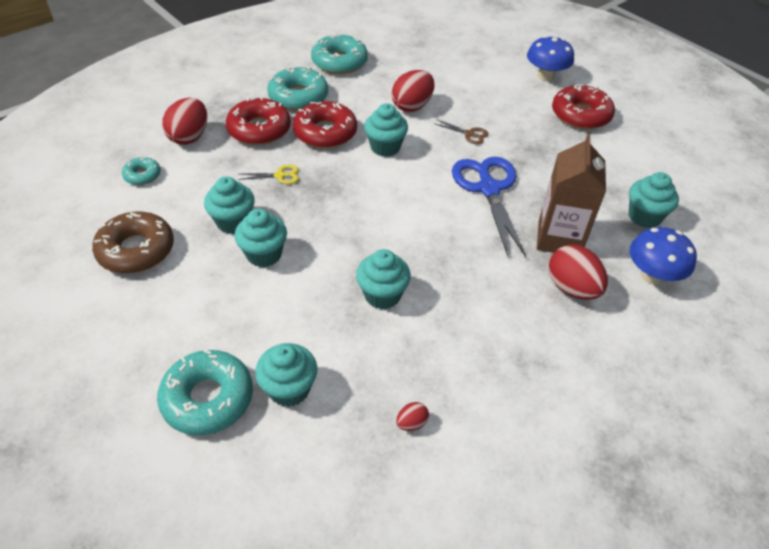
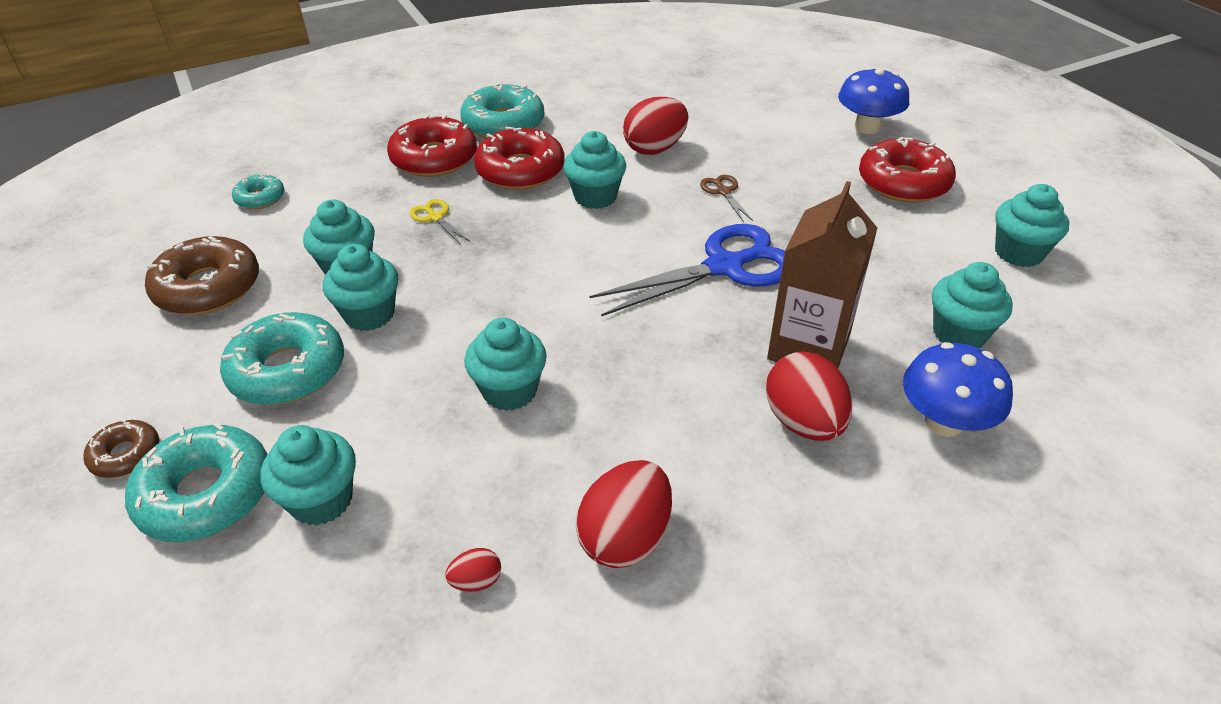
camera: 15 degrees right, 5 degrees down
(137, 381) = (126, 455): none -> brown donut
(189, 137) = (341, 158): red egg -> red egg (625, 537)
(280, 175) = (435, 217): yellow scissors -> yellow scissors turned 135 degrees counterclockwise
(339, 62) = (577, 87): turquoise donut -> turquoise donut (288, 370)
(469, 134) = (723, 192): brown scissors -> brown scissors turned 150 degrees counterclockwise
(488, 189) = (724, 267): blue scissors -> blue scissors turned 60 degrees clockwise
(663, 157) = (1018, 253): none -> turquoise cupcake

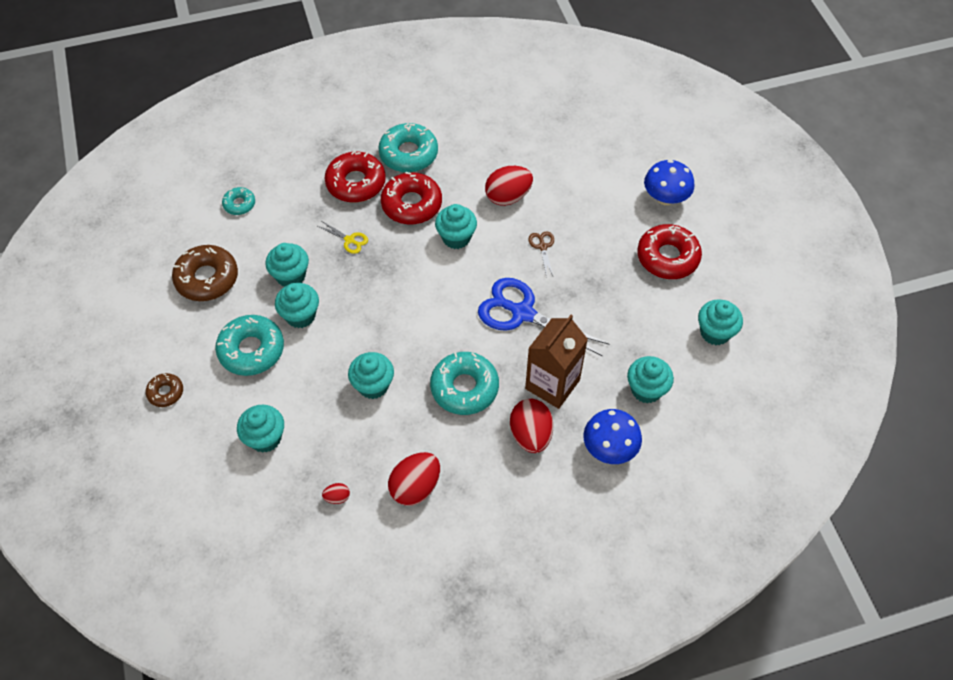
camera: 10 degrees right, 15 degrees up
(206, 494) = (207, 424): turquoise donut -> turquoise donut (464, 388)
(435, 217) = (349, 240): yellow scissors -> yellow scissors turned 150 degrees clockwise
(724, 267) = (522, 313): blue scissors -> blue scissors turned 135 degrees counterclockwise

